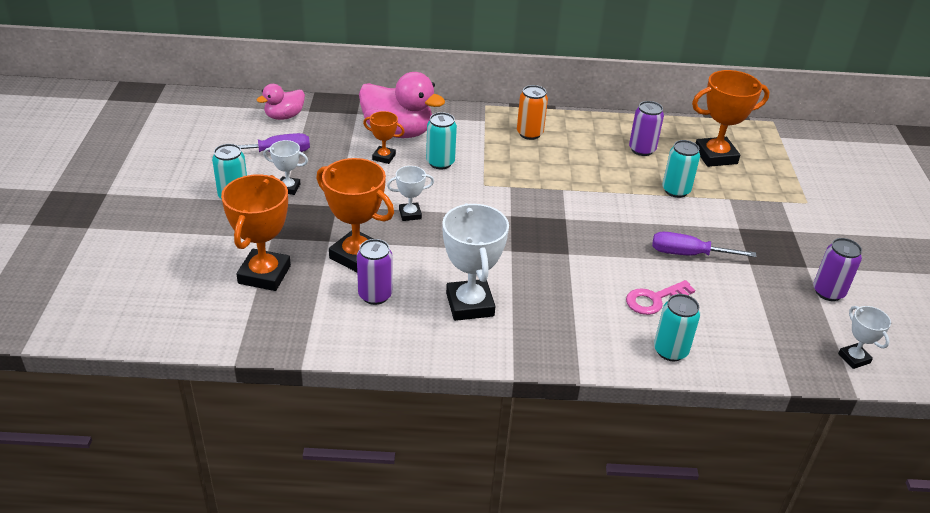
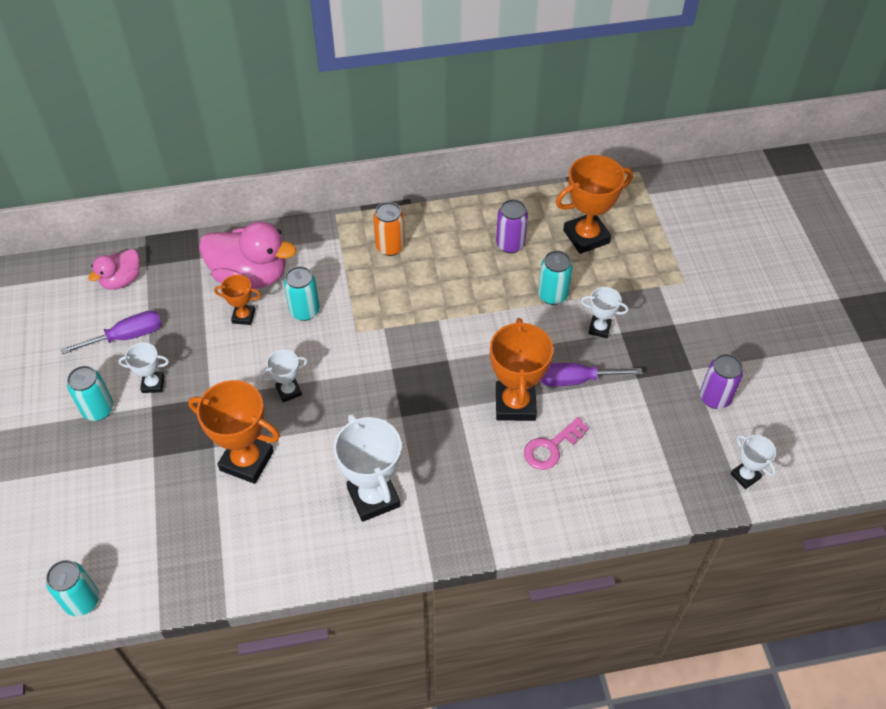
camera: 10 degrees left, 15 degrees up
(264, 274) = (159, 508): orange trophy -> orange trophy (515, 404)
(375, 295) = (277, 508): purple can -> none
(670, 351) = (575, 508): turquoise can -> turquoise can (82, 601)
(718, 221) = (599, 328): none -> white trophy

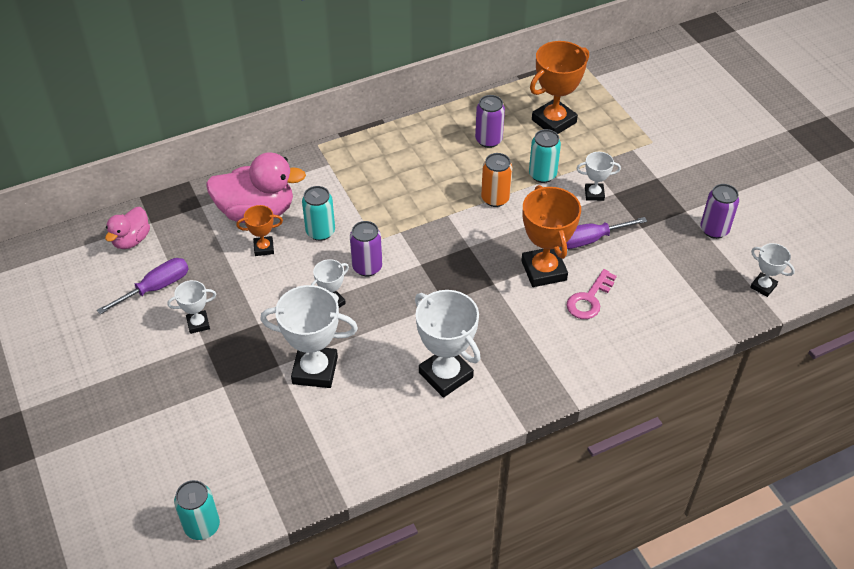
camera: 15 degrees left, 5 degrees down
(98, 409) = (152, 357): turquoise can -> none
(246, 461) = (315, 370): orange trophy -> white trophy
(337, 360) = (367, 267): none -> purple can
(390, 247) = (379, 162): orange can -> orange can (495, 198)

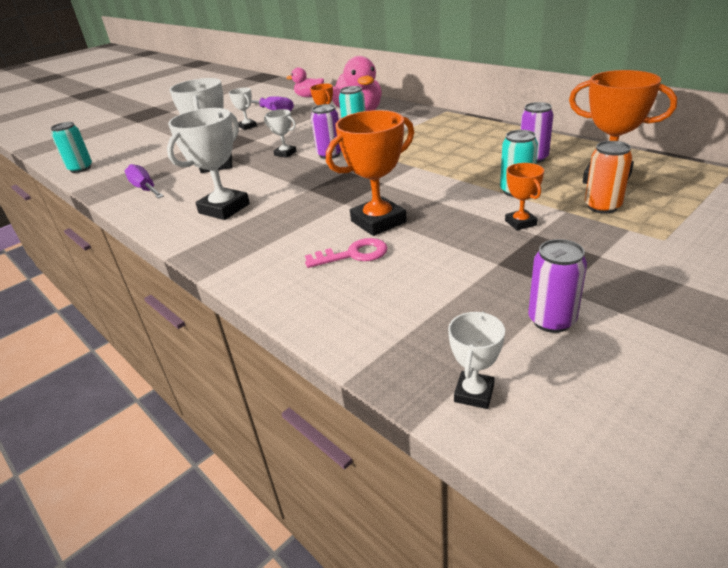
camera: 75 degrees right, 15 degrees down
(495, 198) = (456, 179): orange can -> orange can (602, 206)
(589, 240) = (444, 236): purple screwdriver -> purple screwdriver (145, 189)
(589, 299) = (353, 254): pink key -> pink key turned 150 degrees clockwise
(594, 194) = (520, 223): white trophy -> orange trophy

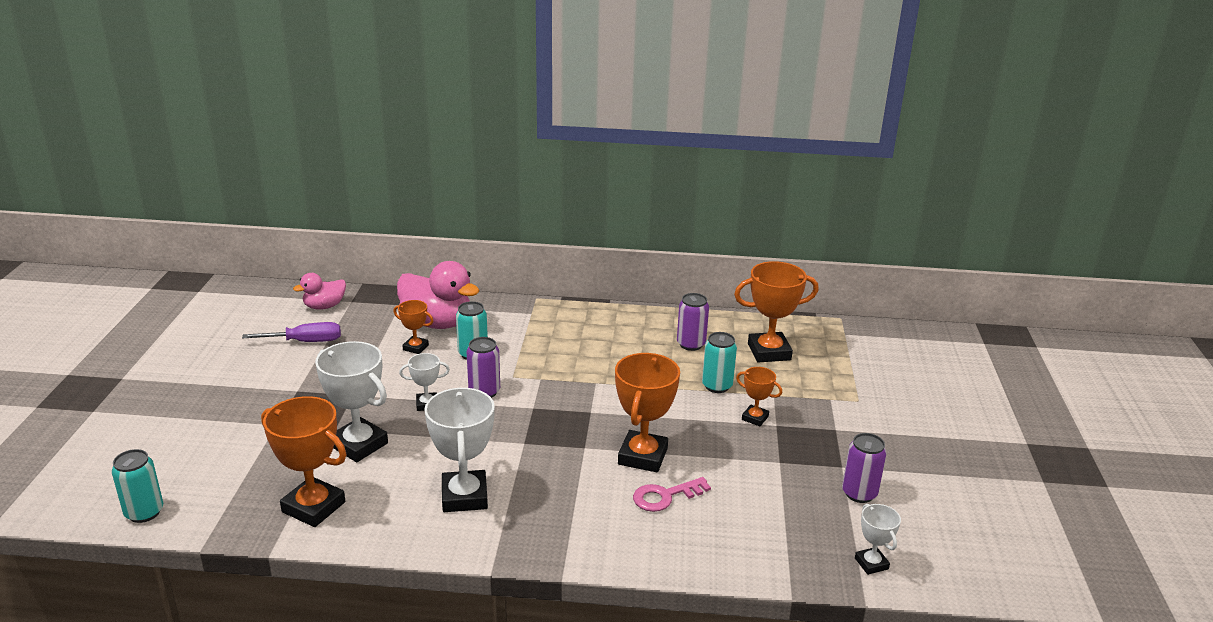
camera: 45 degrees left, 5 degrees down
(145, 189) = (313, 507): purple screwdriver -> orange trophy
(247, 126) = (308, 376): white trophy -> none
(353, 254) = (665, 496): pink key -> pink key turned 150 degrees counterclockwise
(602, 206) = (794, 383): orange can -> none

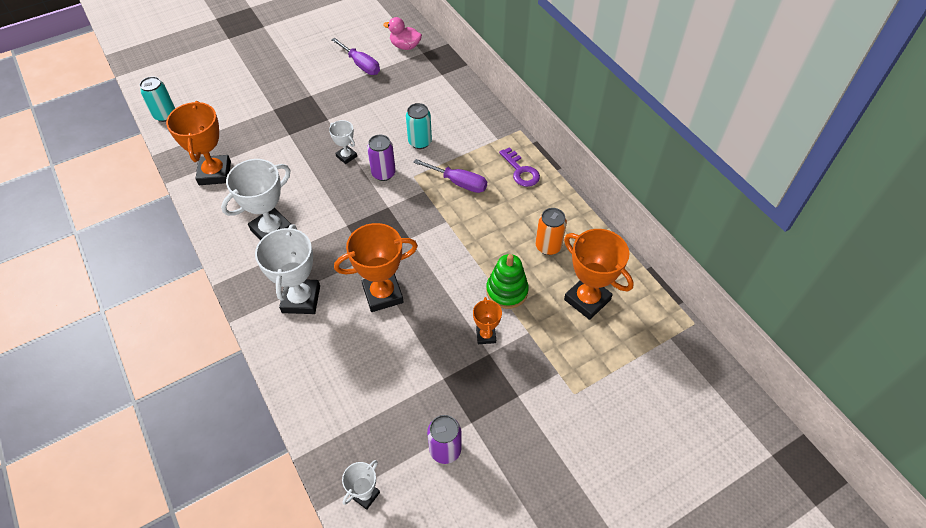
camera: 55 degrees right, 25 degrees up
(359, 445) = (282, 154): white trophy -> white trophy (301, 299)
(415, 347) = (401, 112): orange trophy -> none
(437, 323) = (438, 104): pink duck -> none
(557, 355) = (459, 183): none -> purple screwdriver
(587, 319) = (521, 171): none -> purple key
(665, 496) = (348, 330): pink key -> none
(691, 344) = (548, 246): purple can -> orange can
(717, 386) = (507, 291): turquoise can -> green stacking toy

